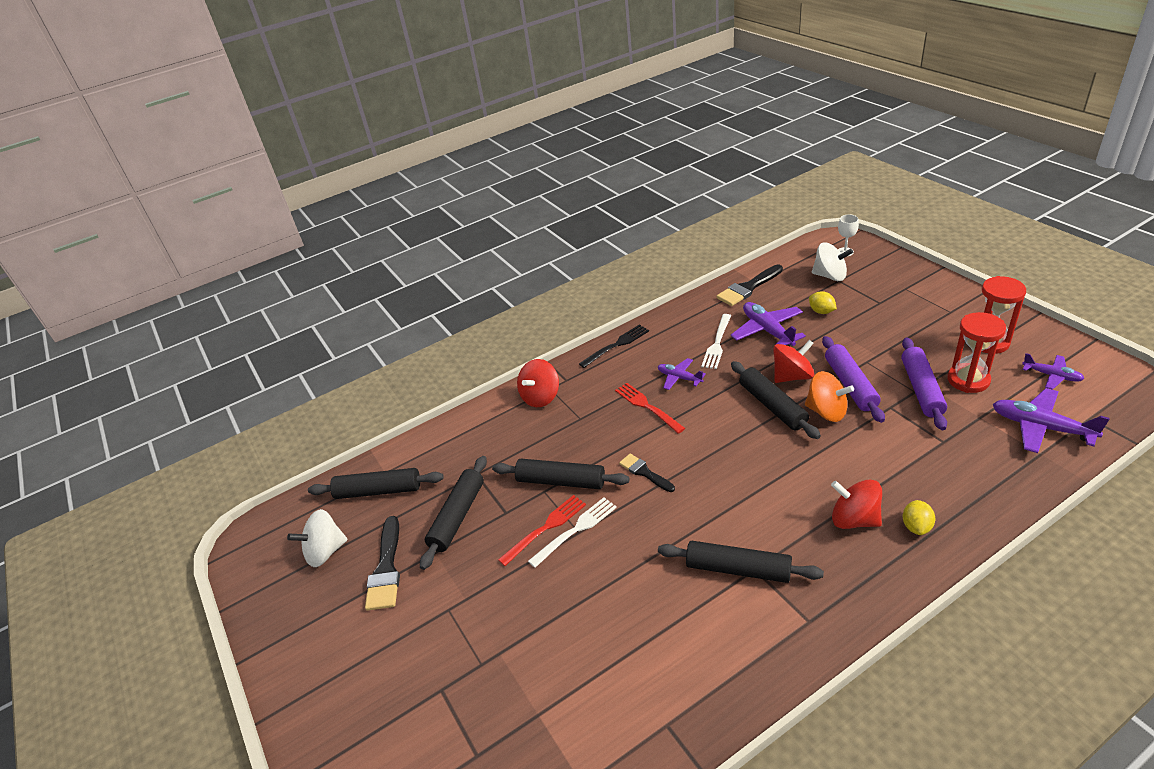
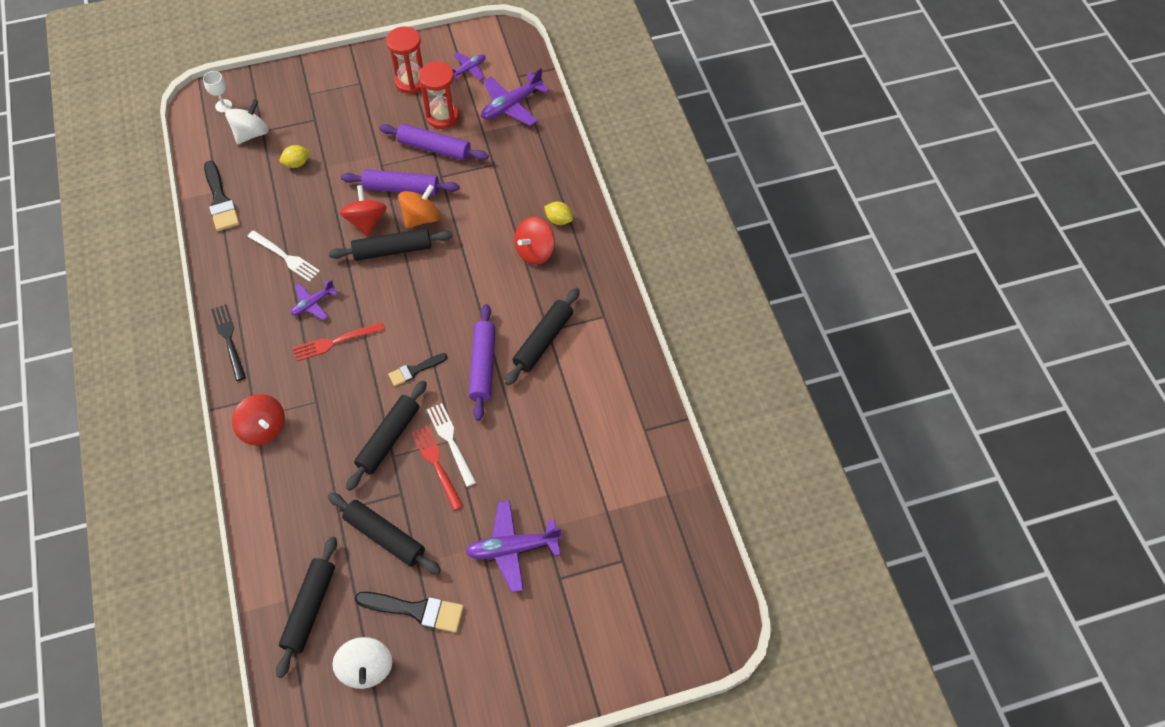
camera: 80 degrees left, 20 degrees up
(677, 525) = (483, 366): none -> purple rolling pin
(767, 331) = (295, 213): purple plane -> purple plane (513, 548)

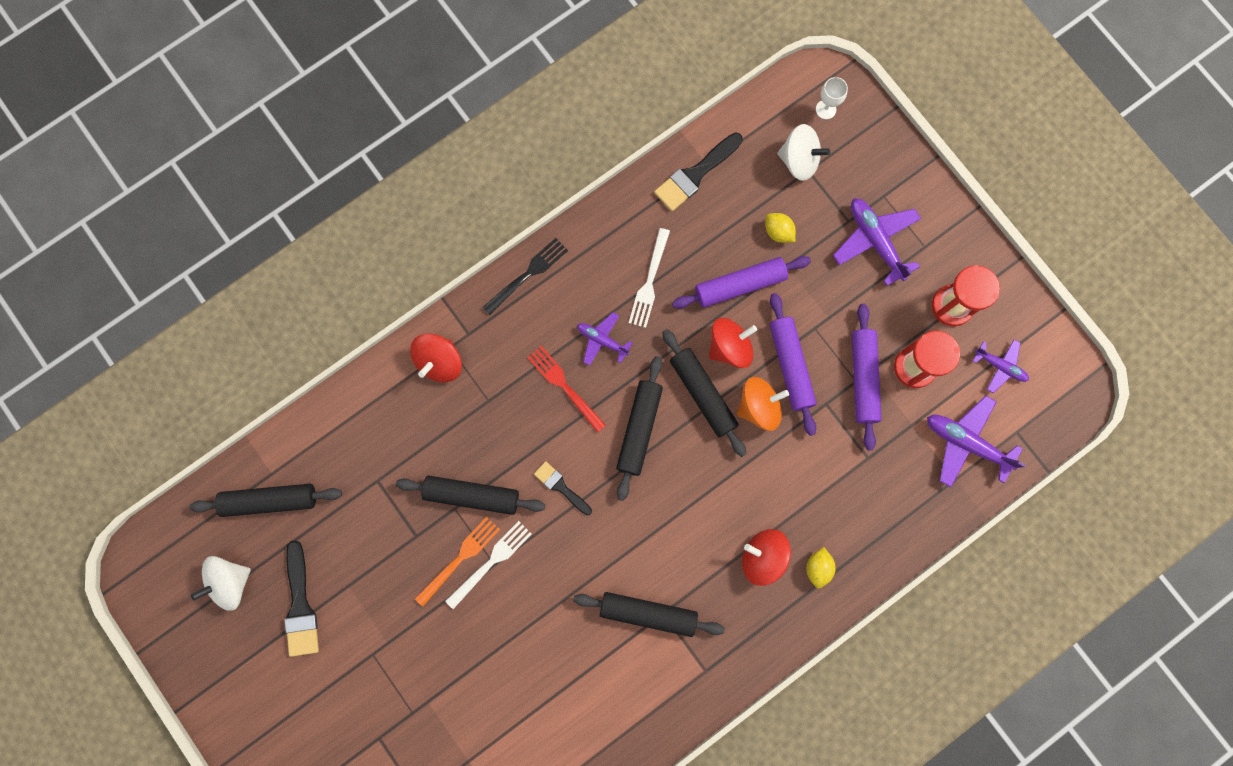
camera: 70 degrees right, 20 degrees up
(385, 537) = (365, 540): black rolling pin -> black rolling pin (639, 429)
(421, 217) = (759, 407): orange spinning top -> orange spinning top turned 45 degrees counterclockwise
(436, 465) = (459, 558): red fork -> orange fork
(483, 366) = (592, 559): purple rolling pin -> purple rolling pin (740, 285)
(513, 548) = (395, 677): purple plane -> purple plane (875, 241)

